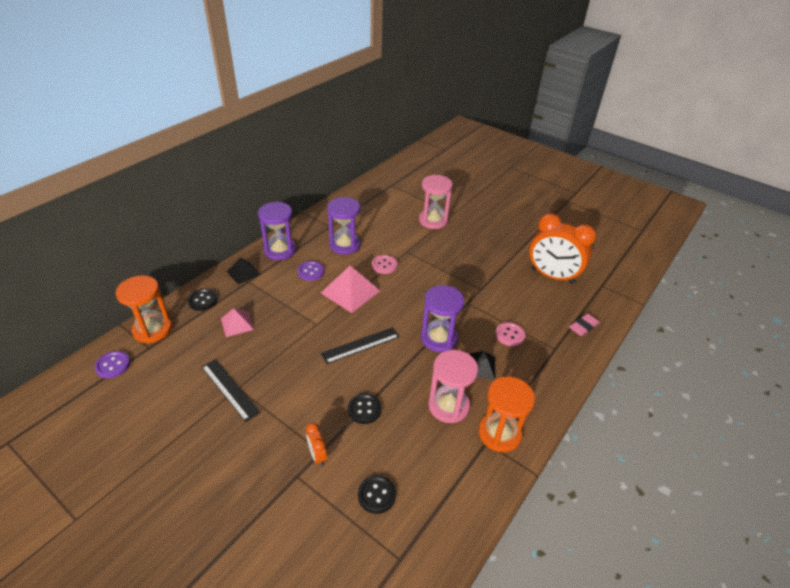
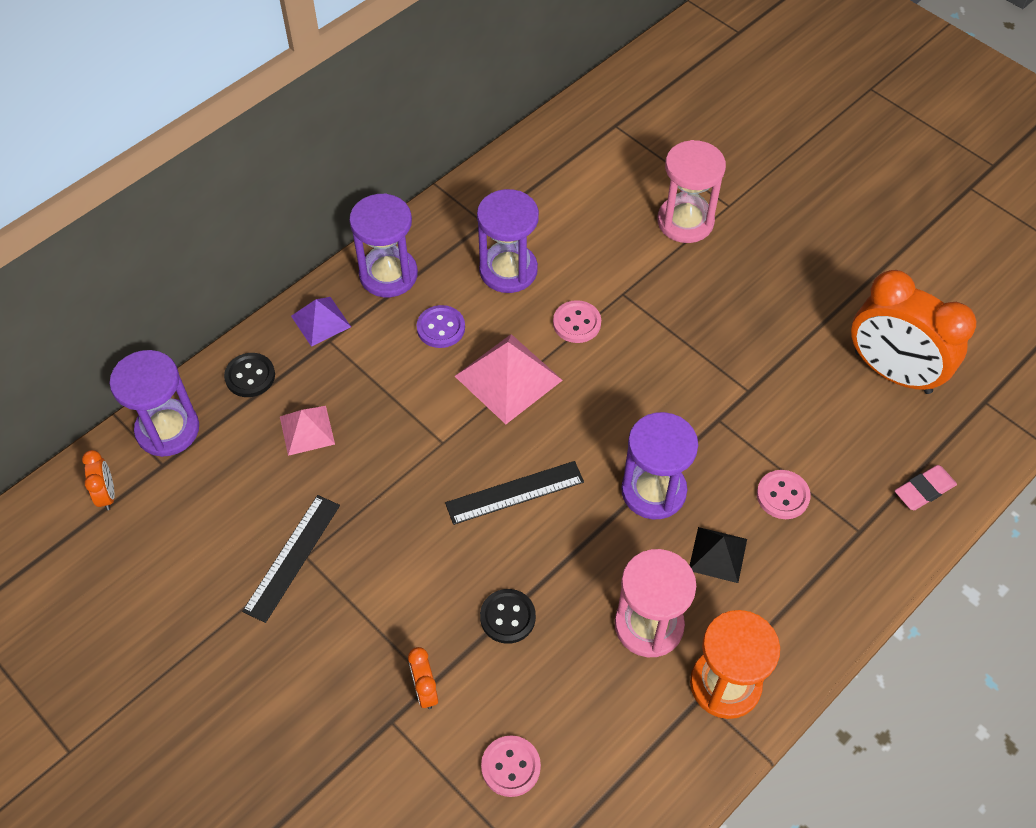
camera: 10 degrees right, 15 degrees up
(113, 365) = (107, 494): purple button -> orange clock
(153, 329) = (168, 430): orange hourglass -> purple hourglass
(229, 389) = (292, 557): black ruler -> black ruler turned 60 degrees clockwise
(243, 273) = (321, 321): black pyramid -> purple pyramid
(376, 495) = (510, 767): black button -> pink button

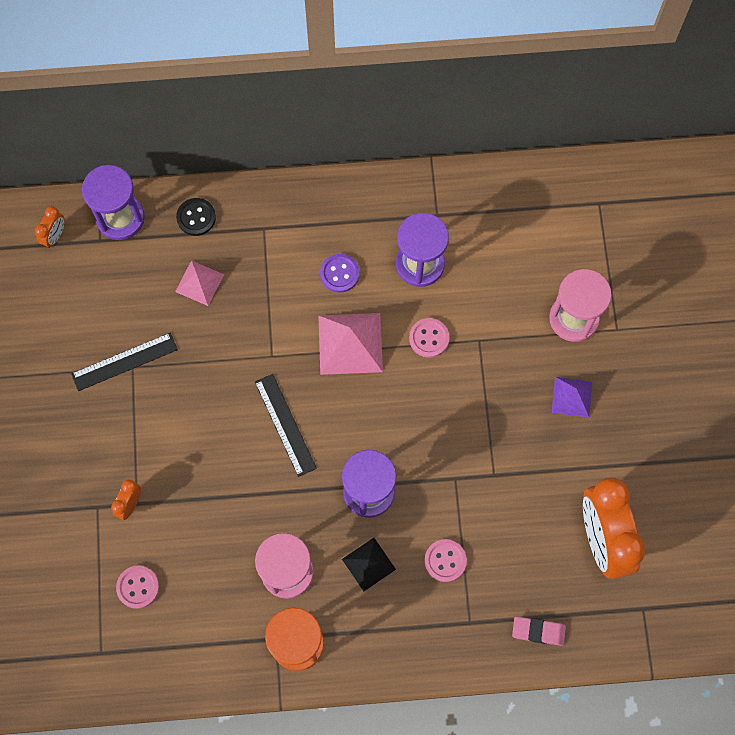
camera: 40 degrees right, 15 degrees up
(321, 321) = (270, 210): purple pyramid -> purple pyramid (572, 397)
(388, 275) = (340, 207): purple hourglass -> none
(507, 617) = (212, 499): black button -> none
(514, 492) = (285, 424): black ruler -> black ruler turned 45 degrees clockwise

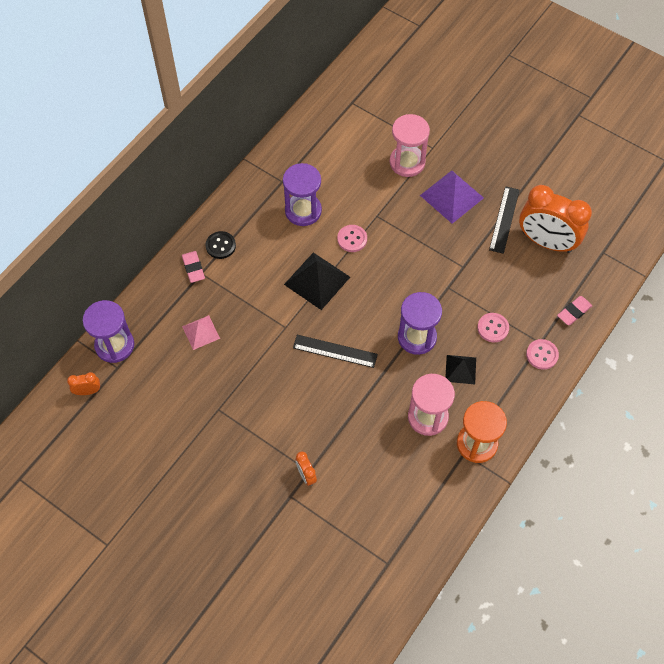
camera: 50 degrees left, 10 degrees down
(55, 236) = (88, 391): orange clock -> orange clock turned 75 degrees counterclockwise
(124, 361) = (210, 411): black ruler -> black ruler (504, 219)
(138, 587) = (364, 510): pink button -> pink button (542, 355)
(196, 217) = (157, 303): black button -> black button (220, 246)
(263, 216) = (193, 268): none -> pink eraser
(339, 274) = (269, 255): purple button -> none
(350, 343) = (317, 280): pink pyramid -> black pyramid
(572, 397) = (451, 196): purple pyramid -> purple pyramid, size x1.67

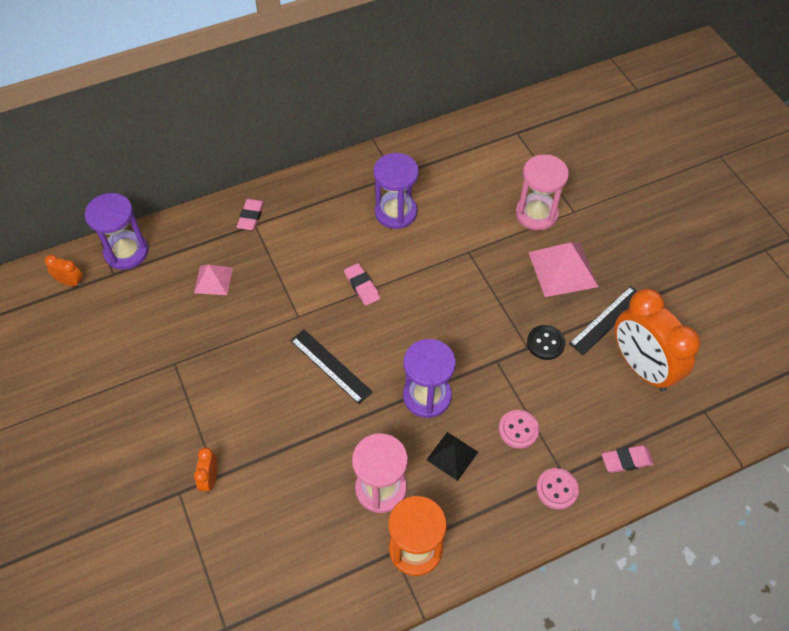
camera: 30 degrees right, 5 degrees down
(220, 246) = (292, 208): black button -> black button (545, 343)
(317, 280) = (362, 286): black pyramid -> pink eraser
(352, 239) = (426, 262): pink button -> none
(451, 196) = (563, 269): purple pyramid -> pink pyramid

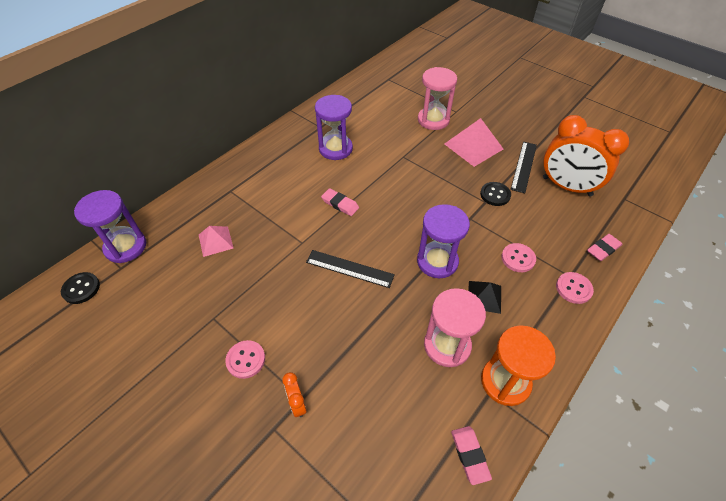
camera: 25 degrees left, 5 degrees down
(70, 282) = (81, 289): orange clock -> black button
(184, 418) = (246, 360): none -> pink button
(251, 216) = (224, 186): pink eraser -> pink eraser (469, 455)

